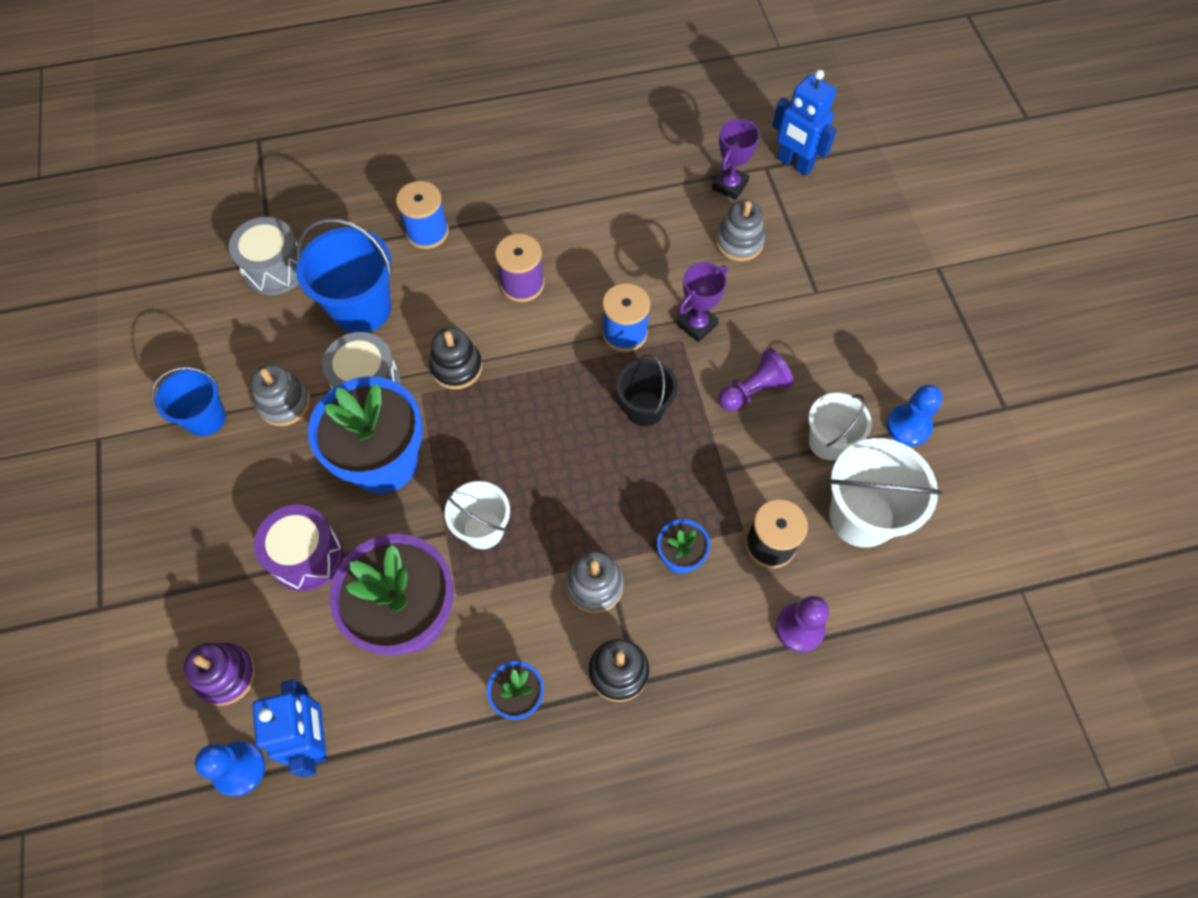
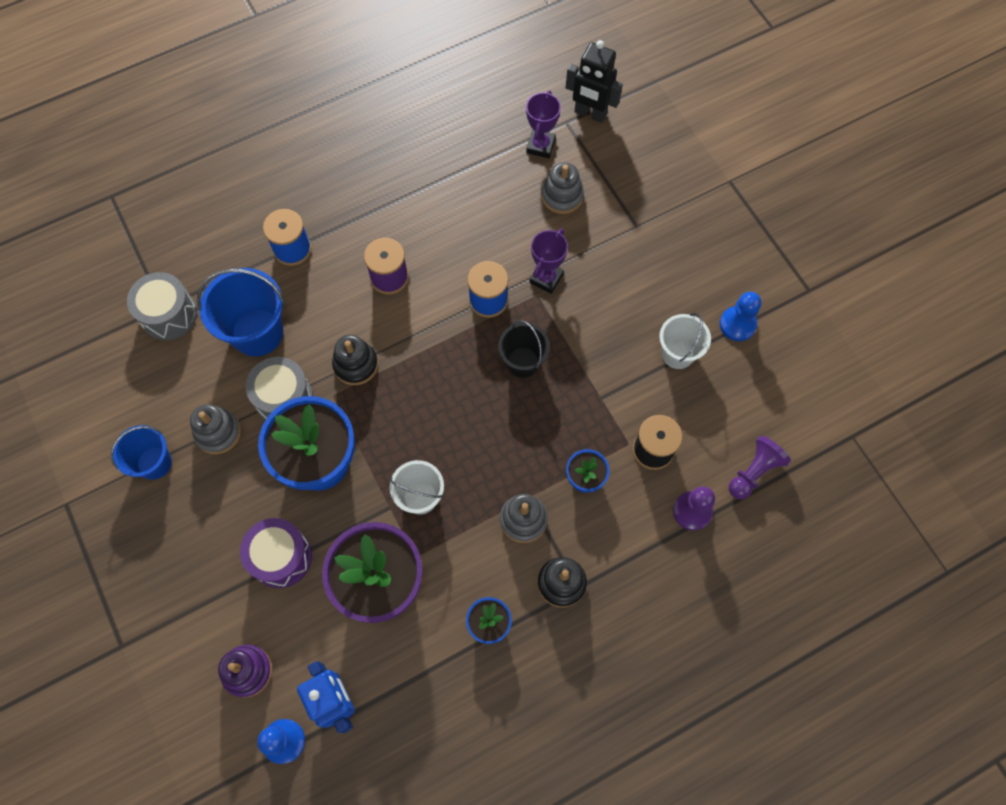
camera: 15 degrees left, 5 degrees up
(753, 390) = (607, 324): purple pawn -> purple pawn (754, 472)
(794, 164) = (590, 114): blue robot -> black robot
(861, 516) = (718, 409): white bucket -> none

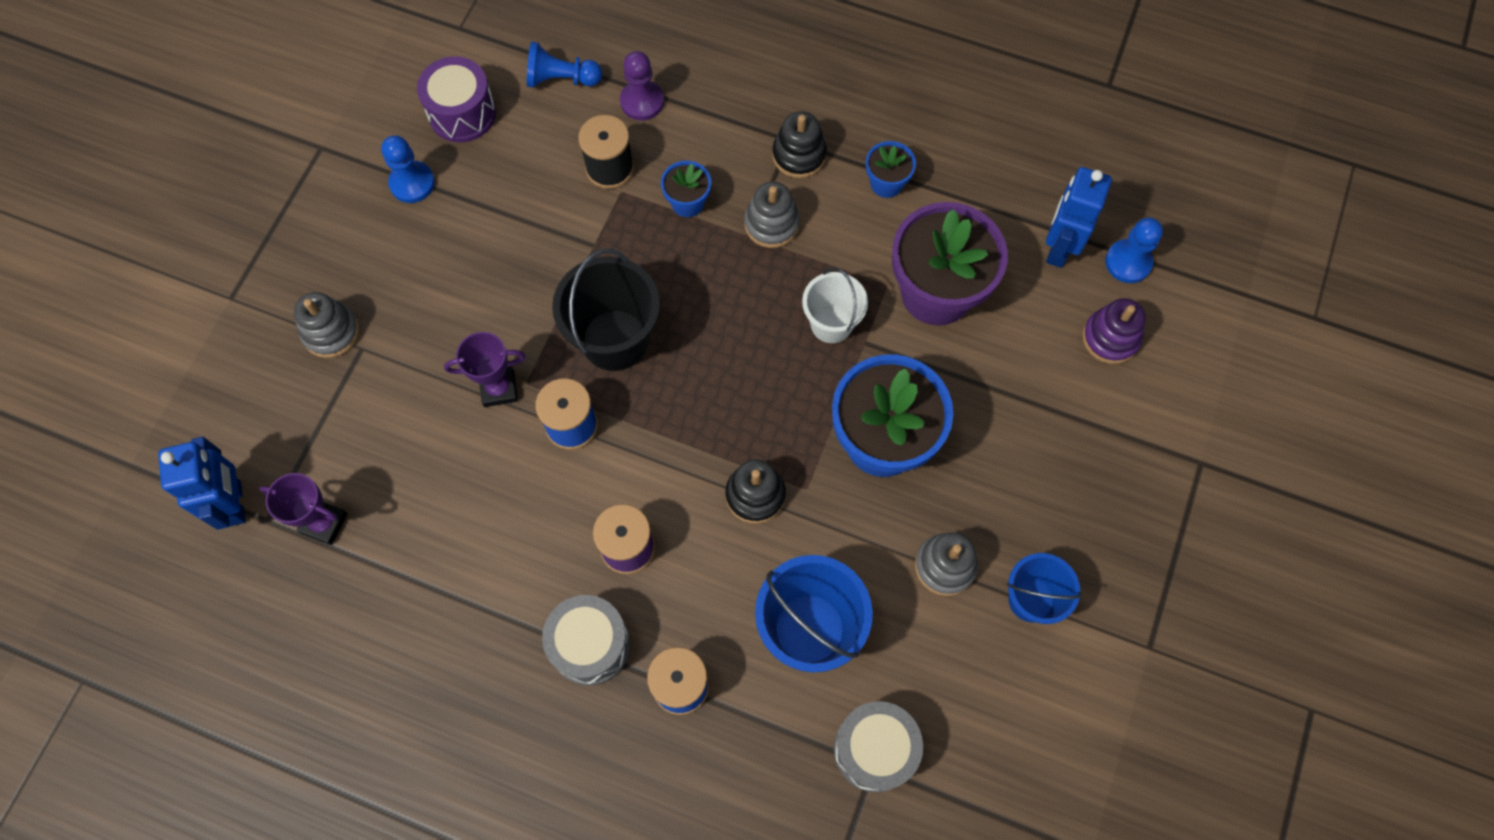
camera: 130 degrees left, 0 degrees up
(281, 557) = (997, 396): purple drum -> purple drum (462, 113)
(284, 398) = (852, 533): grey drum -> grey drum (590, 645)
(523, 362) = (615, 340): black bucket -> black bucket, size x1.58
(540, 146) = (324, 523): purple trophy -> purple trophy turned 45 degrees clockwise
(562, 196) = (379, 449): grey stacking toy -> grey stacking toy (331, 332)
(590, 114) = (235, 503): black robot -> blue robot
(677, 353) = (488, 212): white bucket -> none
(754, 472) = (561, 79): purple pawn -> blue pawn

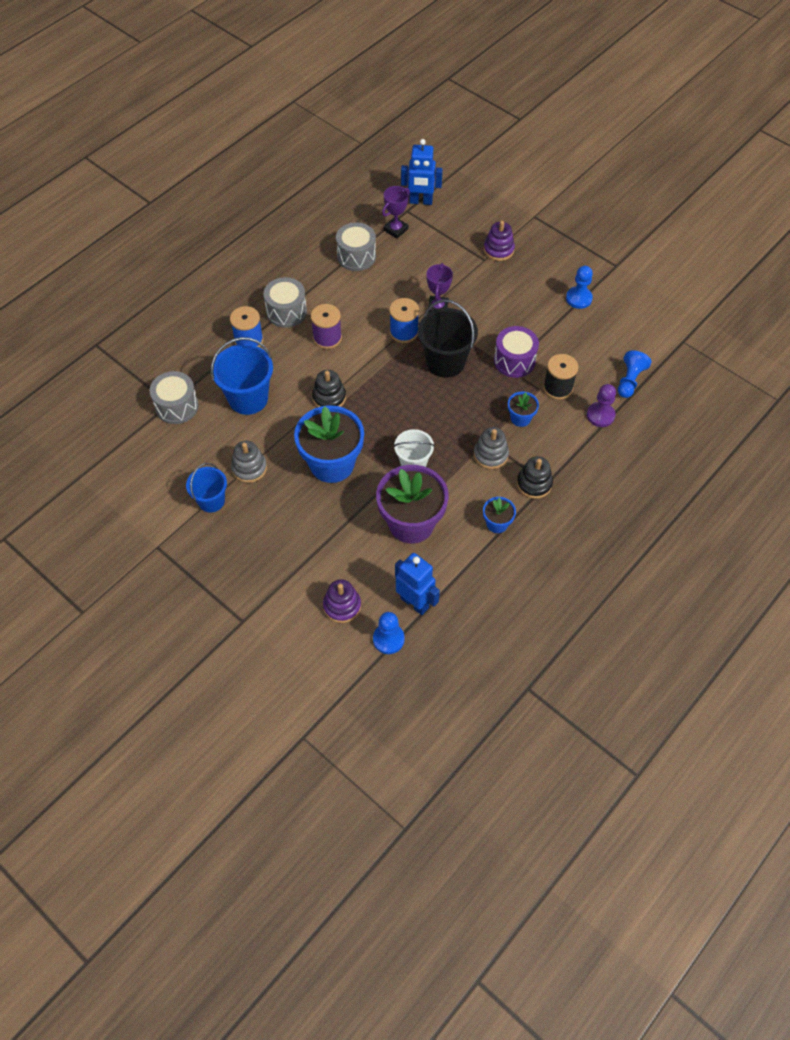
camera: 110 degrees right, 10 degrees down
(331, 332) = (498, 250): grey stacking toy -> purple stacking toy
(413, 570) = (356, 256): none -> grey drum
(462, 113) = (619, 329): purple drum -> purple drum (514, 361)

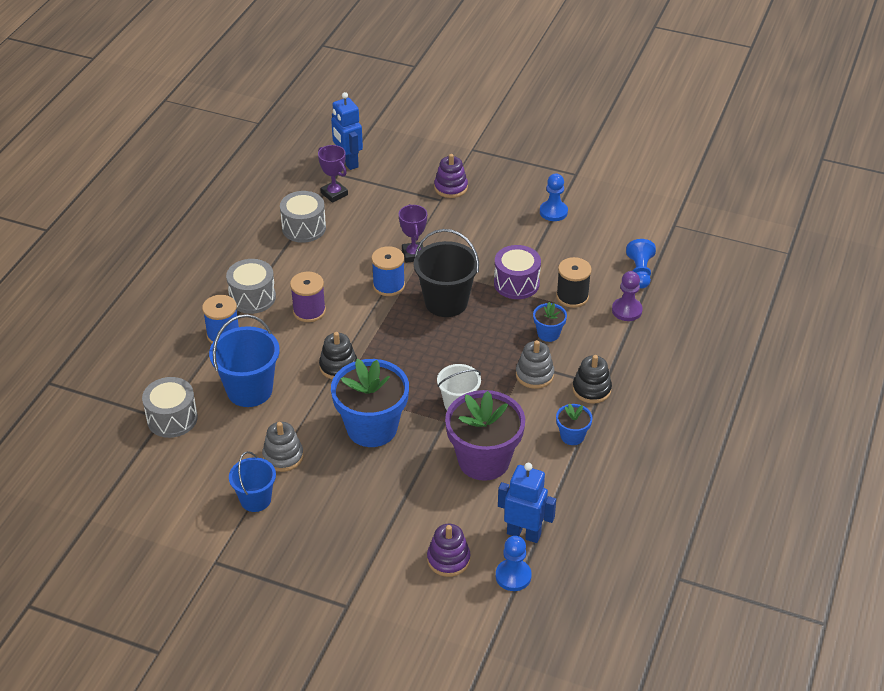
camera: 20 degrees left, 15 degrees down
(396, 230) = (334, 194): purple trophy -> purple trophy turned 60 degrees counterclockwise
(420, 201) = (348, 162): blue robot -> blue robot turned 75 degrees clockwise

